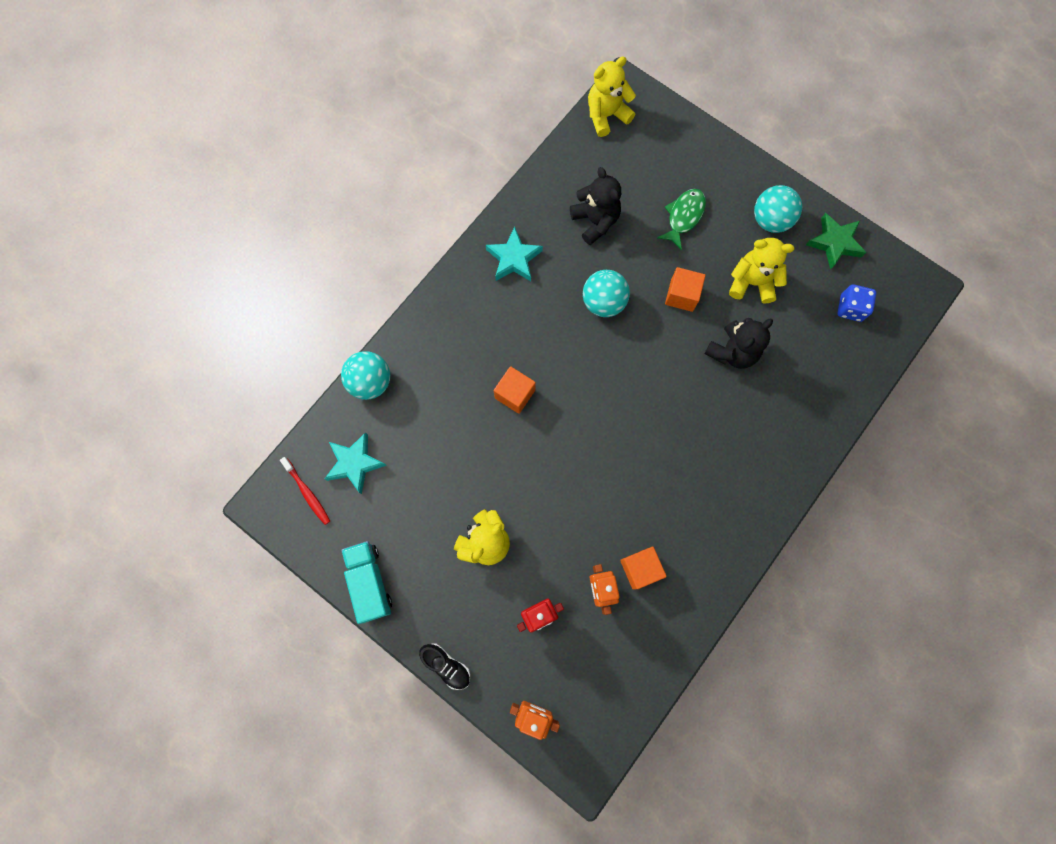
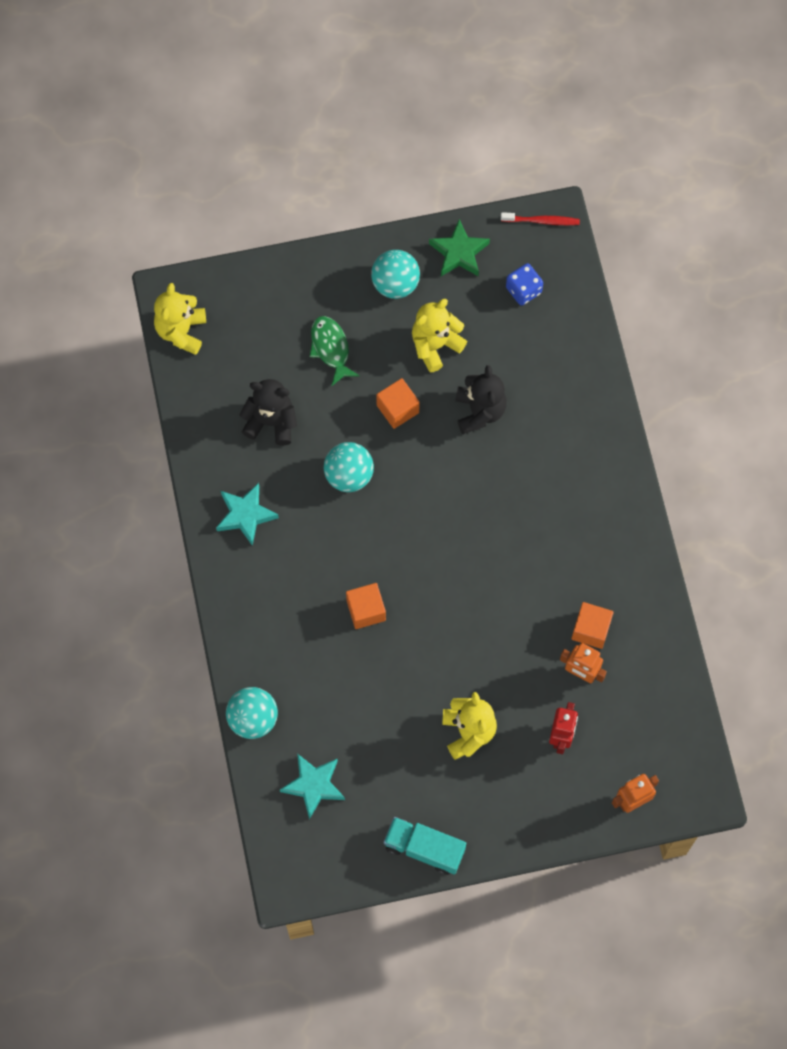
camera: 50 degrees left, 5 degrees down
(307, 493) = (306, 843): red toothbrush -> red toothbrush (542, 221)
(446, 665) = (541, 839): black shoe -> none

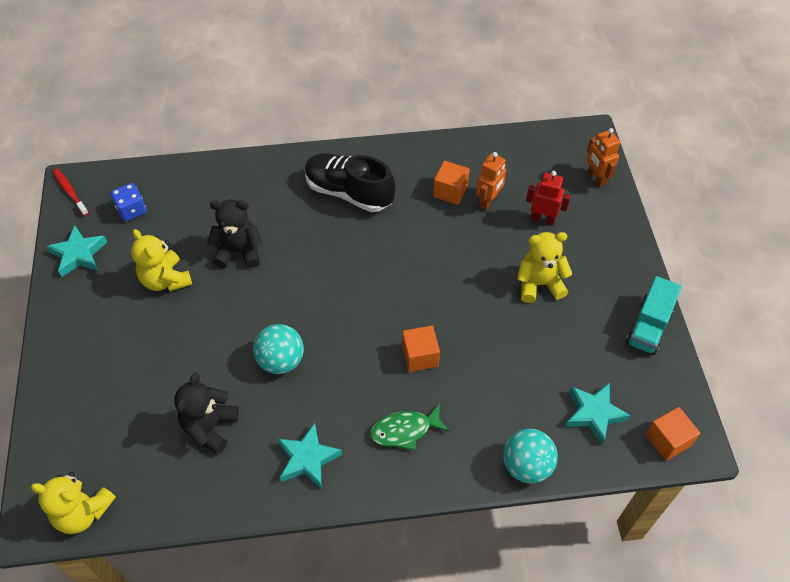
camera: 85 degrees left, 15 degrees down
(331, 348) = (144, 367): green fish -> green fish (404, 430)
(395, 284) = (93, 307): turquoise ball -> none
(397, 409) = (222, 315): orange cube -> orange cube (667, 440)
(459, 252) = (79, 254): green star -> turquoise star
(542, 221) = (70, 192): red toothbrush -> red toothbrush turned 45 degrees counterclockwise
(575, 516) = (349, 192): none -> black shoe

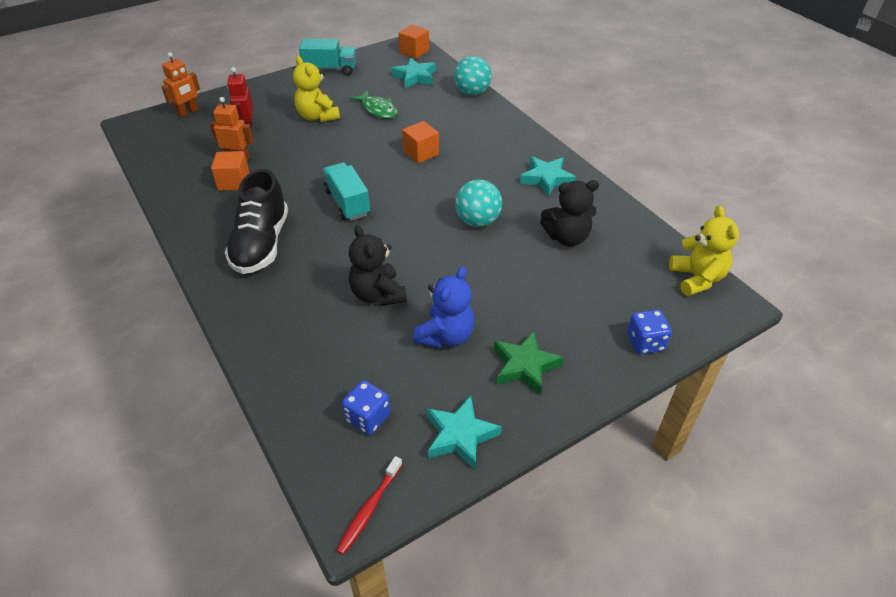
camera: 115 degrees left, 10 degrees down
(56, 416) = (645, 342): none -> blue dice
(101, 318) = (525, 366): none -> green star
(166, 280) = (446, 336): yellow teddy bear -> blue teddy bear
(370, 266) = (347, 203): none -> turquoise truck
(404, 430) = (487, 143): green fish -> green fish (378, 109)

